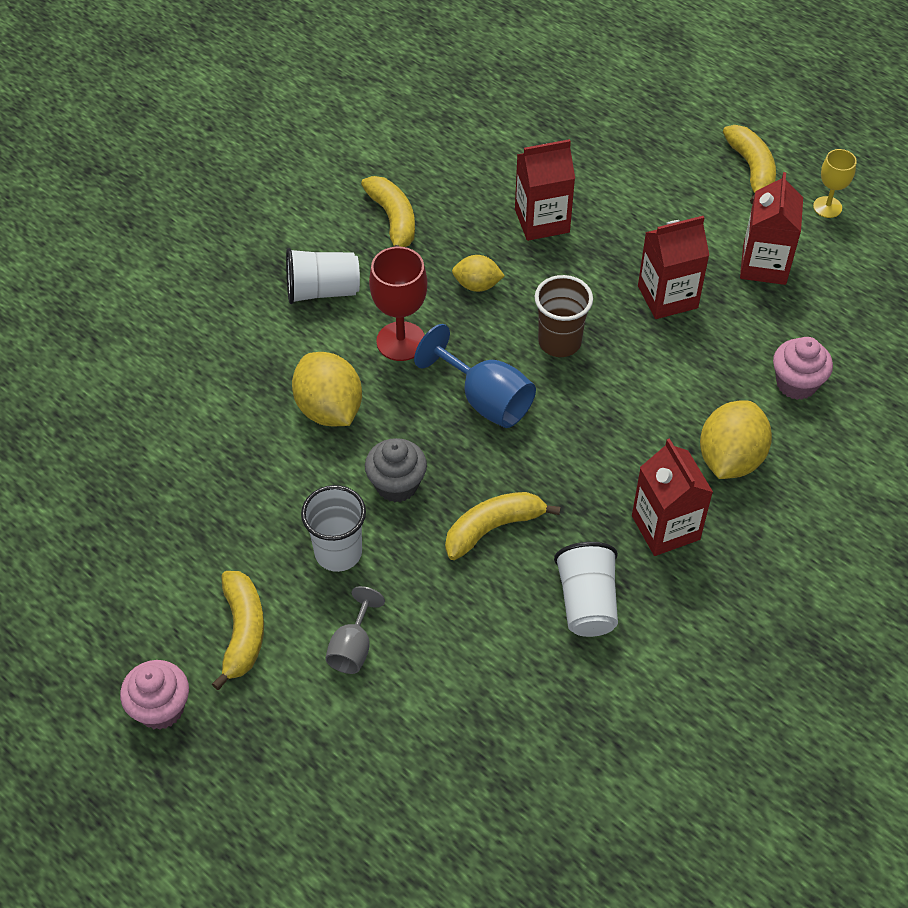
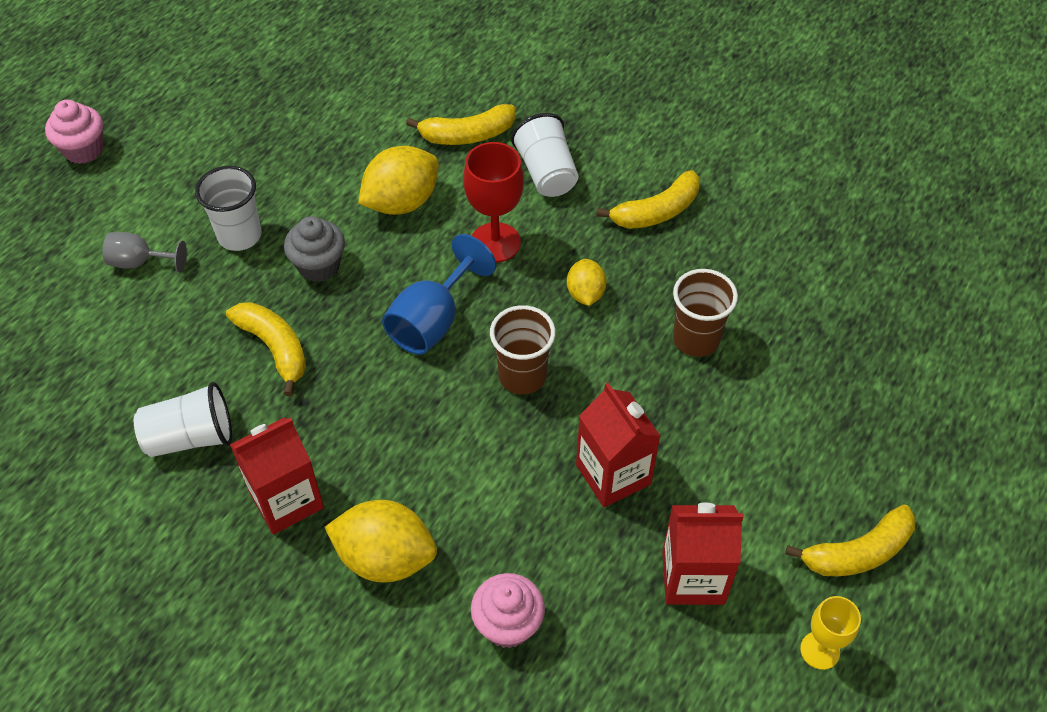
camera: 80 degrees right, 0 degrees up
(243, 632) = (155, 186): yellow banana -> yellow banana (467, 135)
(542, 221) = (696, 339): red carton -> brown cup

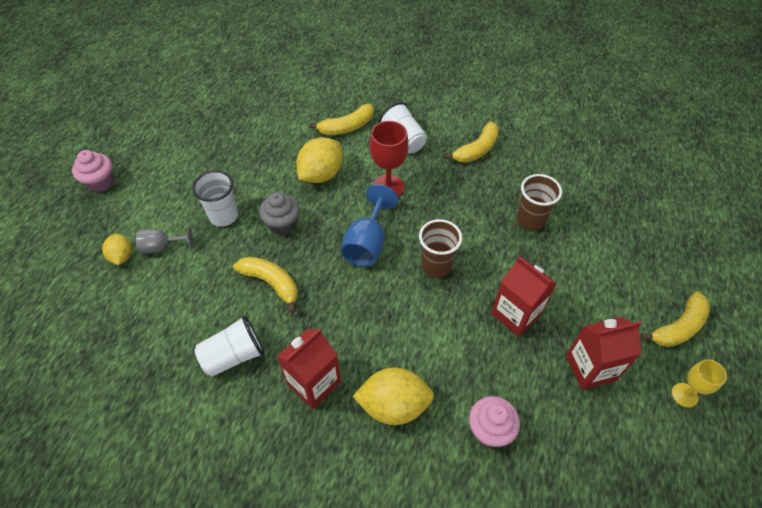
camera: 15 degrees left, 0 degrees up
(585, 294) = (454, 206): yellow lemon -> yellow lemon (122, 256)

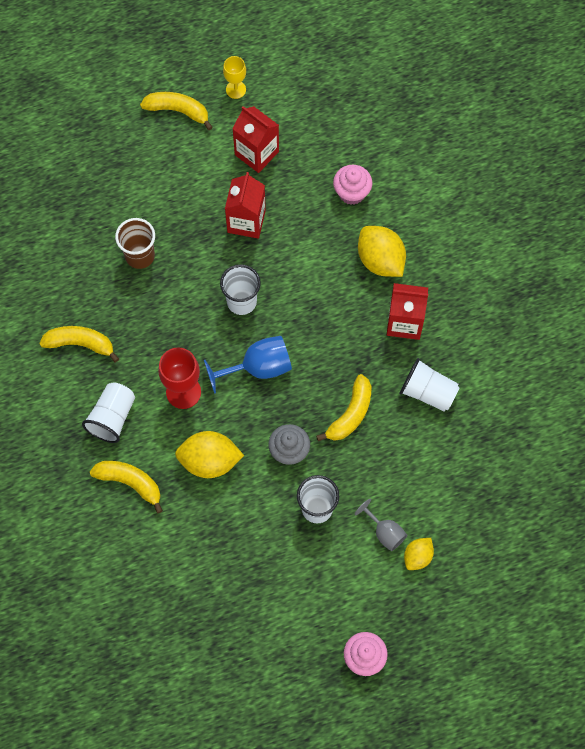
camera: 125 degrees left, 15 degrees up
(271, 283) = (350, 414): yellow banana -> yellow banana turned 150 degrees counterclockwise
(436, 265) = (241, 301): brown cup -> white cup

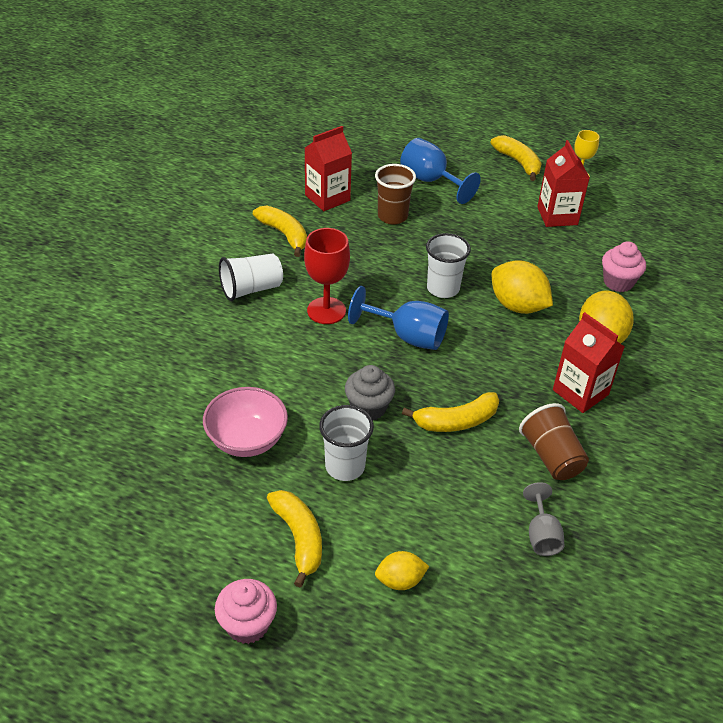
camera: 40 degrees right, 25 degrees down
(130, 482) = (211, 336): yellow banana -> yellow banana (299, 538)
(131, 190) = (430, 181): none -> blue goblet
(209, 461) = (292, 367): yellow lemon -> yellow lemon (517, 306)
(240, 542) = (247, 440): none -> pink bowl
(246, 221) = (503, 246): red carton -> red carton (327, 198)
(384, 532) = (388, 534): grey goblet -> grey goblet (541, 535)
(427, 392) = (551, 456): white cup -> brown cup

